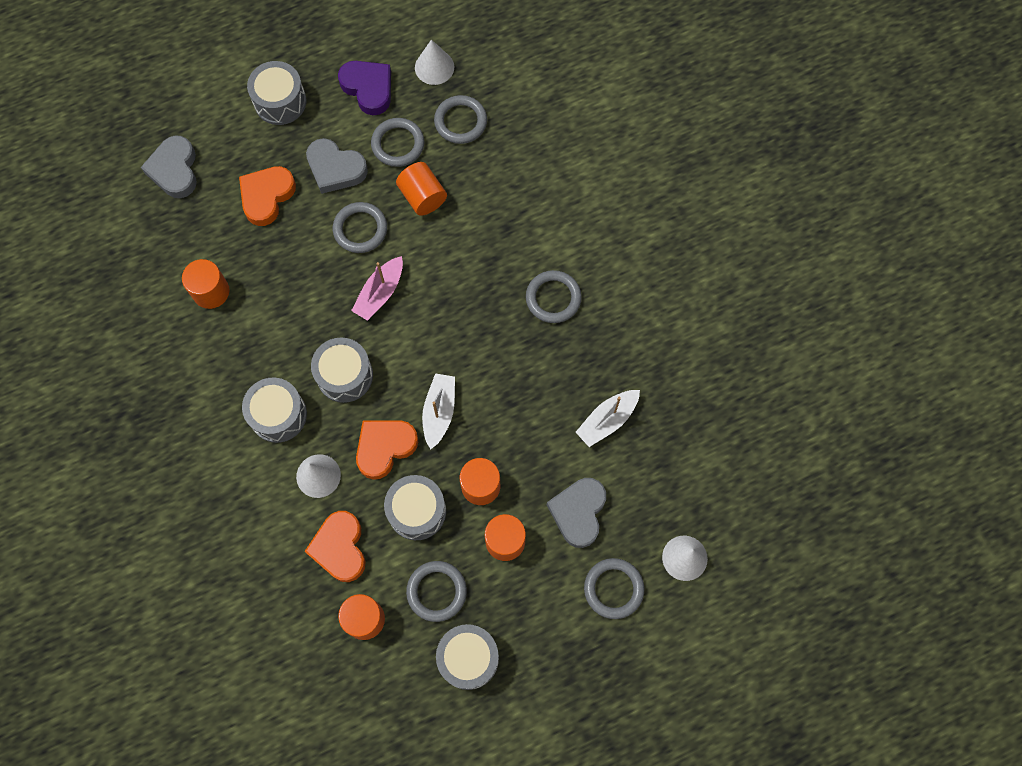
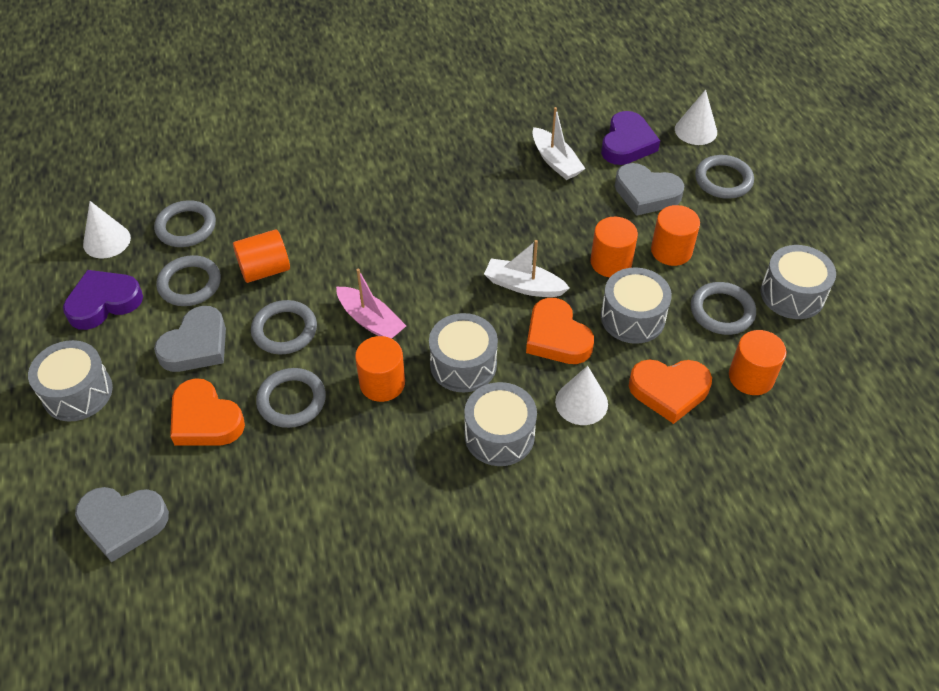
camera: 80 degrees left, 20 degrees down
(211, 291) = (316, 494): orange cylinder -> orange cylinder (382, 383)
(553, 298) = (418, 182): grey ring -> grey ring (291, 400)
(648, 488) = (627, 143): none -> purple heart

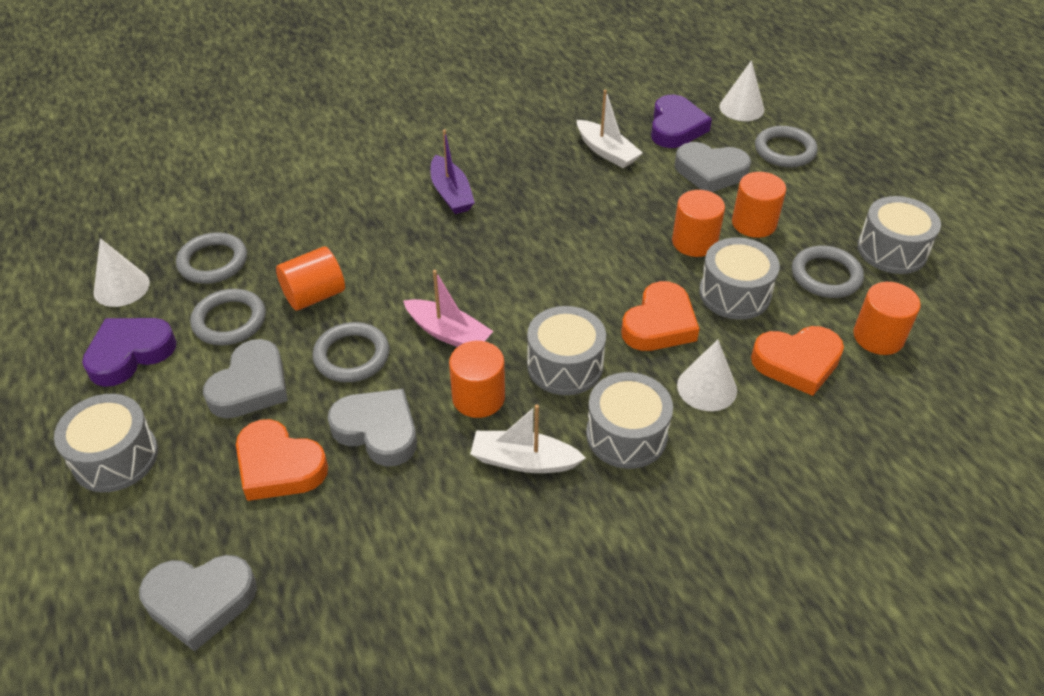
camera: 10 degrees left, 5 degrees down
(291, 400) = (378, 430): grey ring -> grey heart
(404, 187) = (451, 194): none -> purple boat
(523, 286) = (608, 276): white boat -> white boat (524, 461)
(557, 337) = (659, 324): orange heart -> orange heart turned 105 degrees counterclockwise

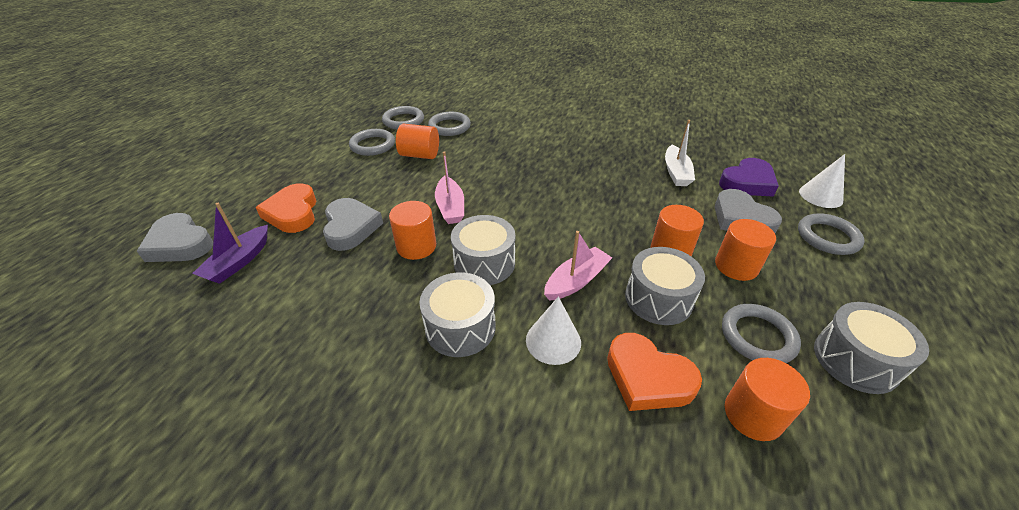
camera: 45 degrees right, 5 degrees down
(115, 457) = (254, 168): grey drum -> none
(121, 287) = (358, 112): white cone -> none
(130, 354) = (321, 136): purple heart -> none
(251, 386) = (338, 174): grey heart -> none
(352, 356) = (393, 188): grey ring -> grey ring (449, 127)
(451, 194) = (550, 148): purple boat -> purple boat (239, 262)
(524, 461) = (387, 294): white boat -> none
(659, 324) = (576, 281): orange heart -> pink boat

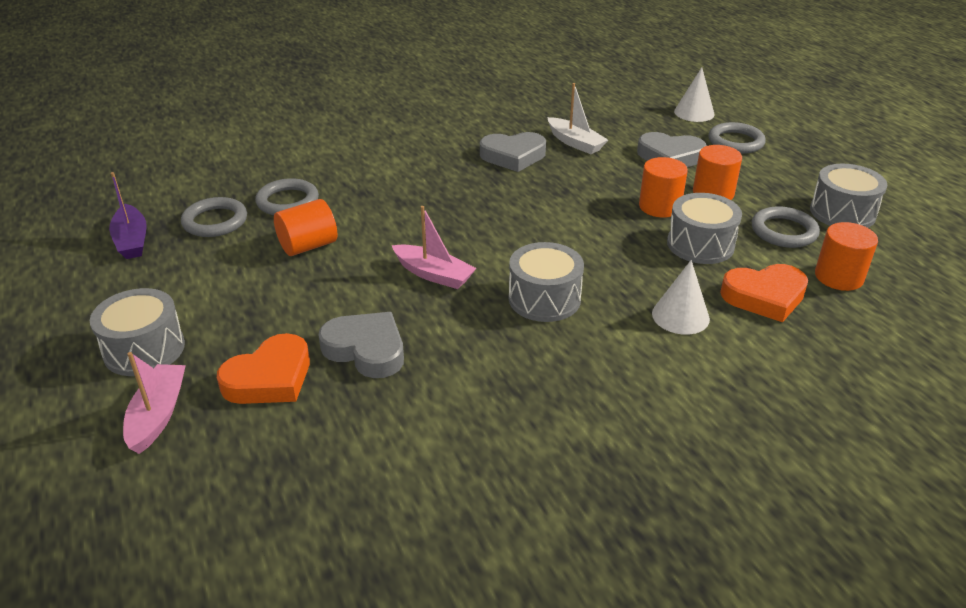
camera: 45 degrees left, 5 degrees down
(180, 244) = (186, 491): grey heart -> grey heart (513, 156)
(239, 262) = (303, 453): purple boat -> purple boat (132, 240)
(293, 213) = (269, 378): orange heart -> orange heart turned 75 degrees counterclockwise
(372, 145) = (228, 265): grey ring -> none
(416, 246) = (463, 323): orange cylinder -> none
(460, 327) = (606, 353): grey drum -> grey drum (144, 349)
(576, 281) = (632, 267): pink boat -> pink boat (158, 415)
(747, 183) = (636, 126): purple heart -> none

